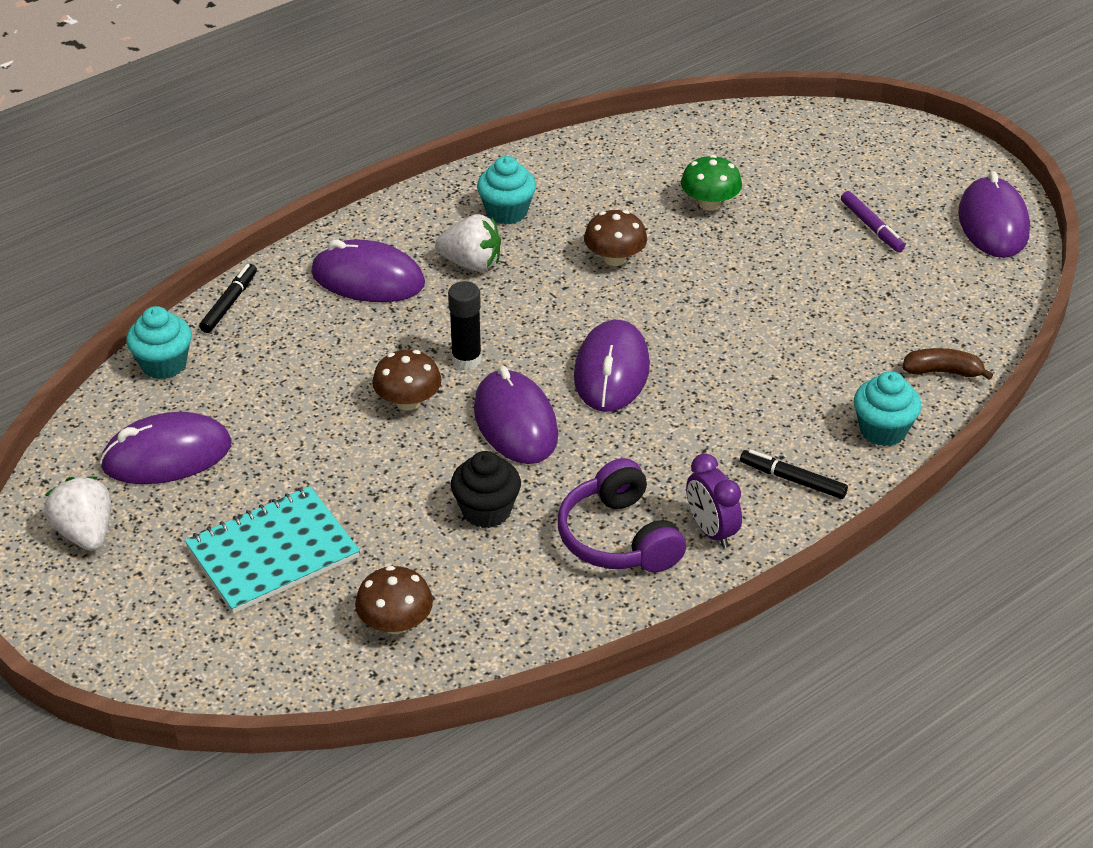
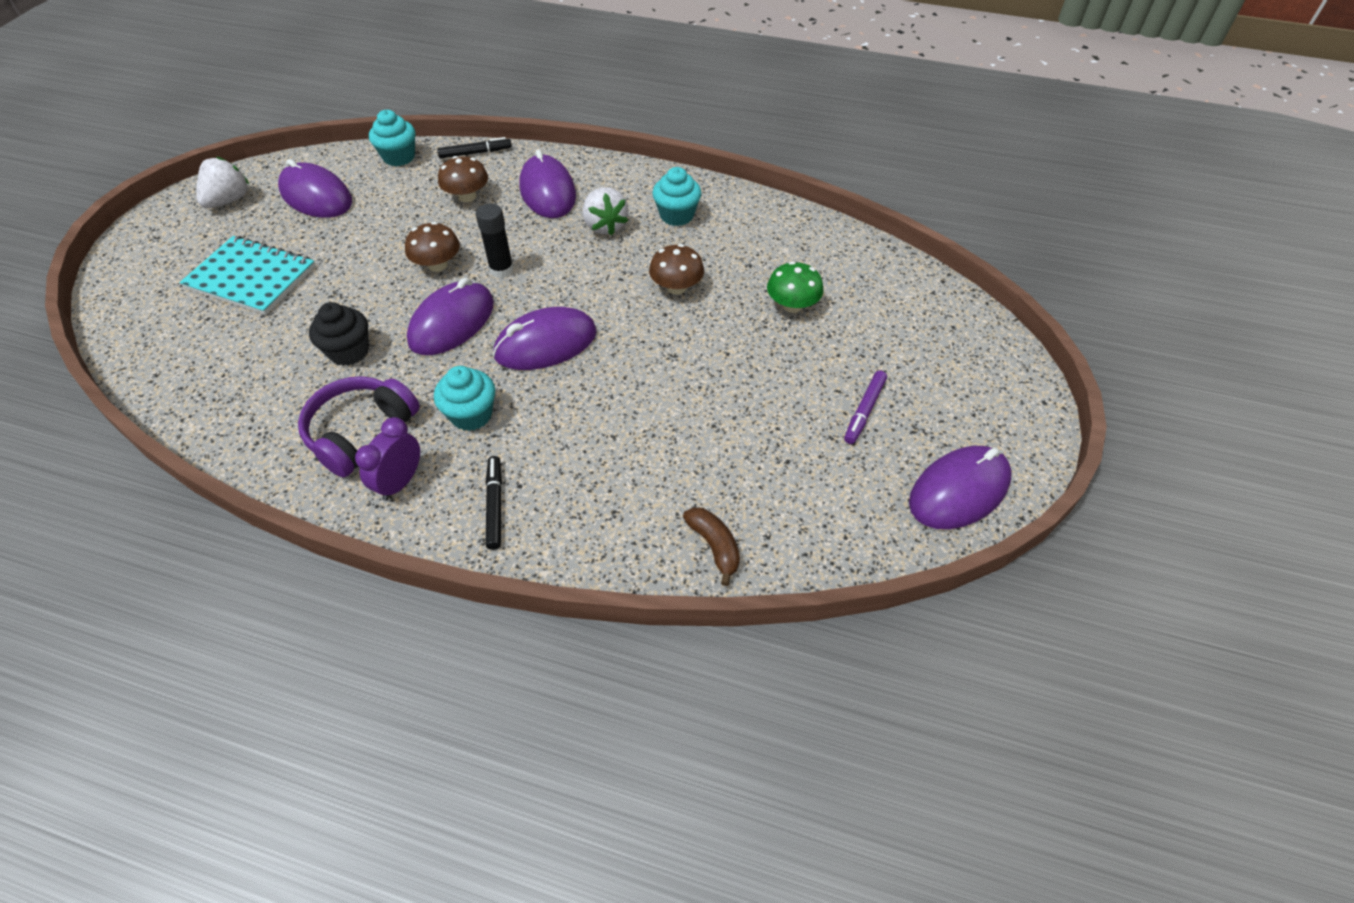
camera: 55 degrees right, 10 degrees up
(395, 623) = (210, 361): brown mushroom -> brown mushroom (467, 196)
(883, 430) = (601, 538): turquoise cupcake -> turquoise cupcake (471, 415)

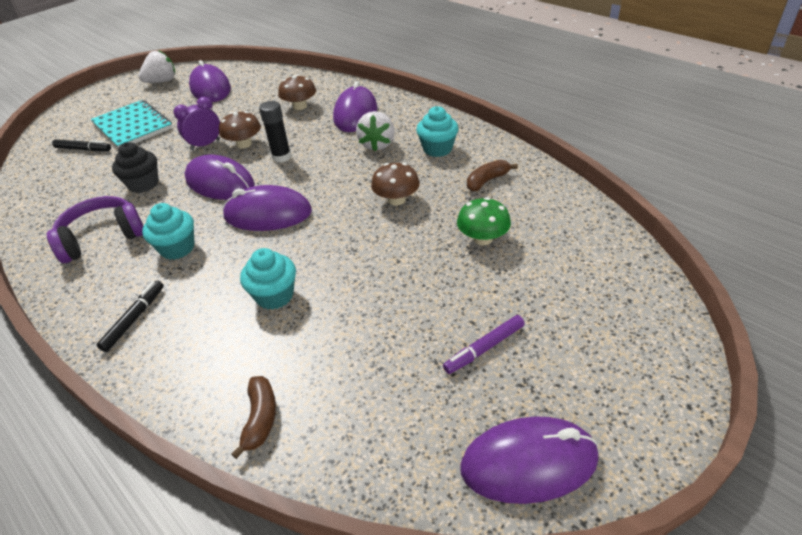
camera: 30 degrees right, 10 degrees down
(399, 157) = (278, 75): turquoise cupcake -> turquoise cupcake (274, 296)
(400, 482) = (93, 279): purple clock -> purple clock (205, 145)
(452, 323) = (220, 183): purple mouse -> purple mouse turned 60 degrees clockwise
(475, 153) = (328, 81): black marker -> black marker (83, 149)
(754, 241) = (487, 181): none -> brown banana

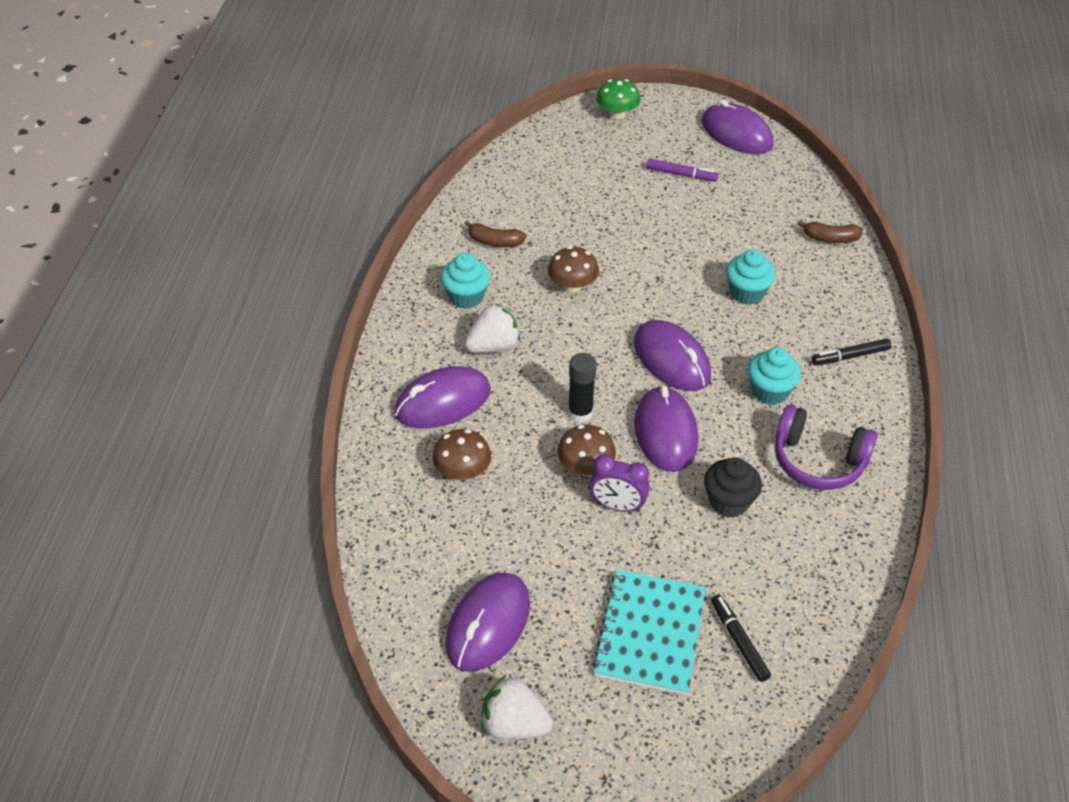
camera: 130 degrees left, 5 degrees up
(260, 419) = (830, 239): brown banana -> brown banana turned 135 degrees counterclockwise
(482, 238) = (576, 214): green mushroom -> green mushroom (617, 114)

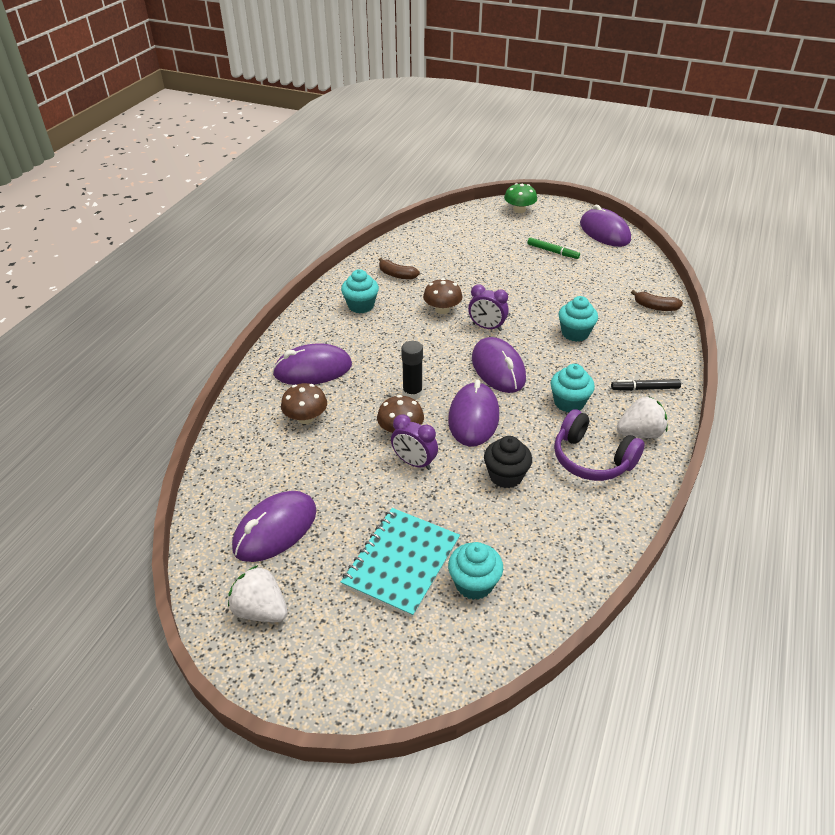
camera: 15 degrees right, 5 degrees down
(493, 346) = (366, 340): white strawberry -> white strawberry (639, 433)
(637, 302) = (487, 327): none -> purple clock
(681, 174) = (552, 252): purple marker -> green marker
(738, 641) = (474, 584): black marker -> turquoise cupcake

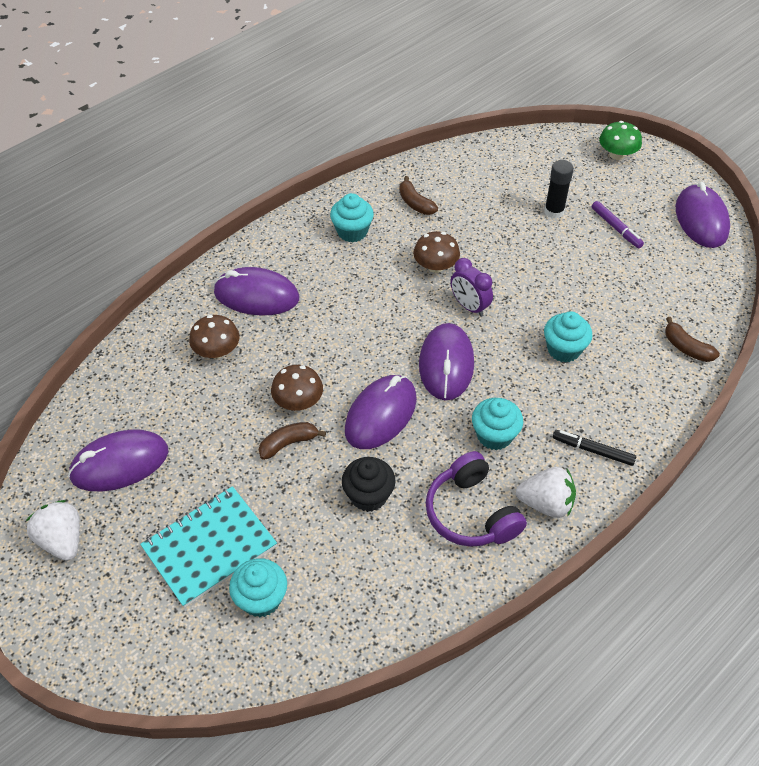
camera: 25 degrees right, 10 degrees up
(412, 393) = (337, 361): black glue stick -> black glue stick (554, 211)
(414, 463) = (288, 443): purple clock -> brown banana
(552, 252) = (616, 228): green marker -> purple marker

